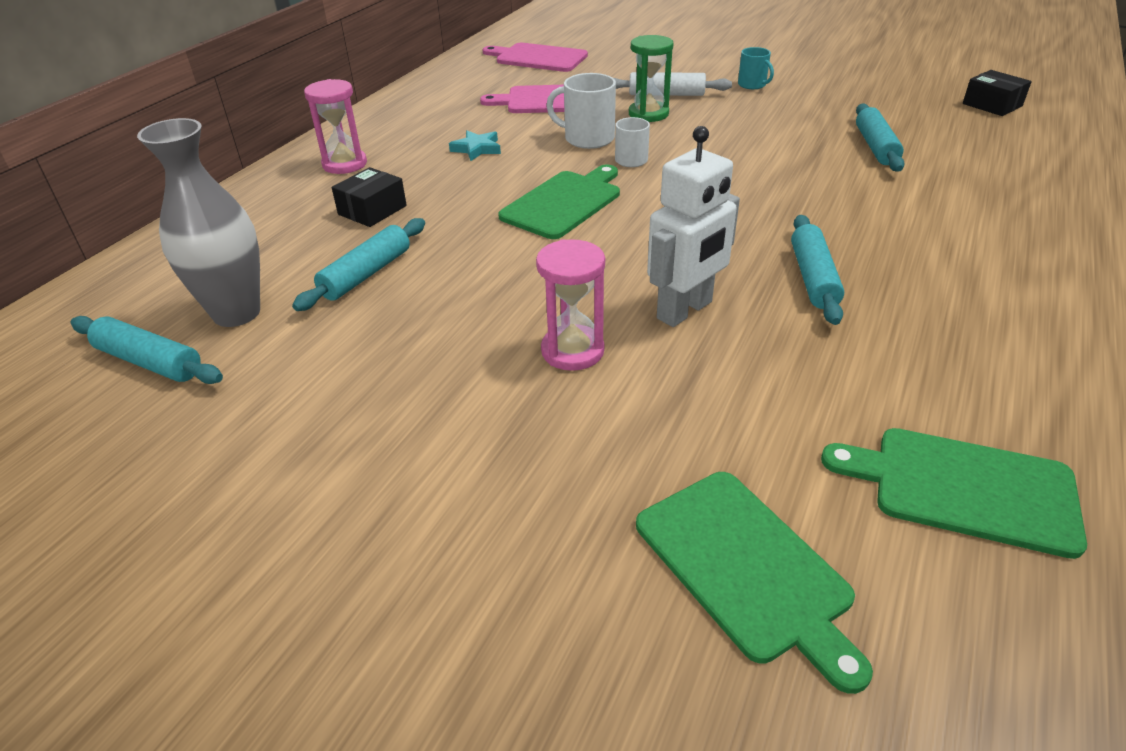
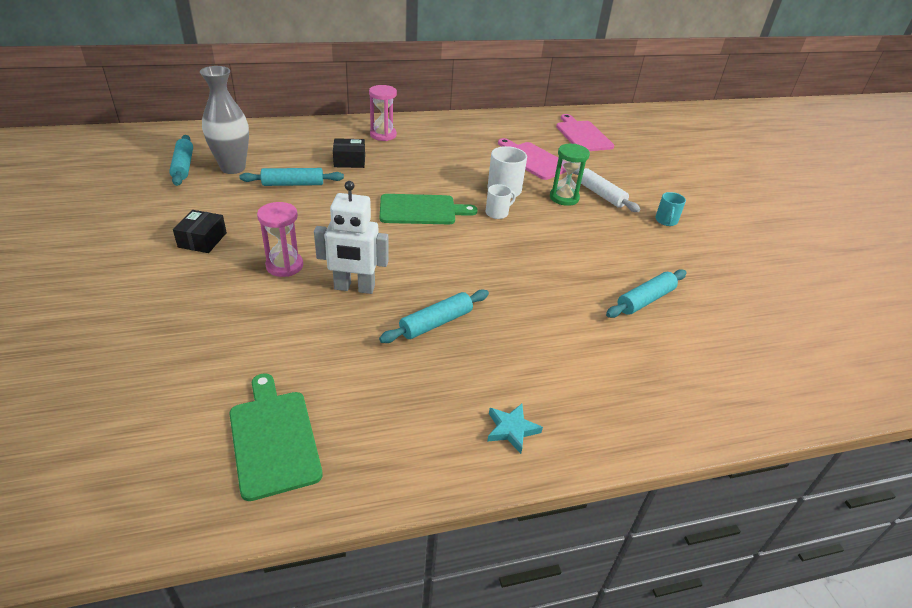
camera: 45 degrees right, 0 degrees up
(477, 149) = (445, 162): turquoise star -> turquoise star (511, 429)
(746, 568) = (159, 377): green cutting board -> none
(992, 105) = (805, 339): black box -> black box (202, 240)

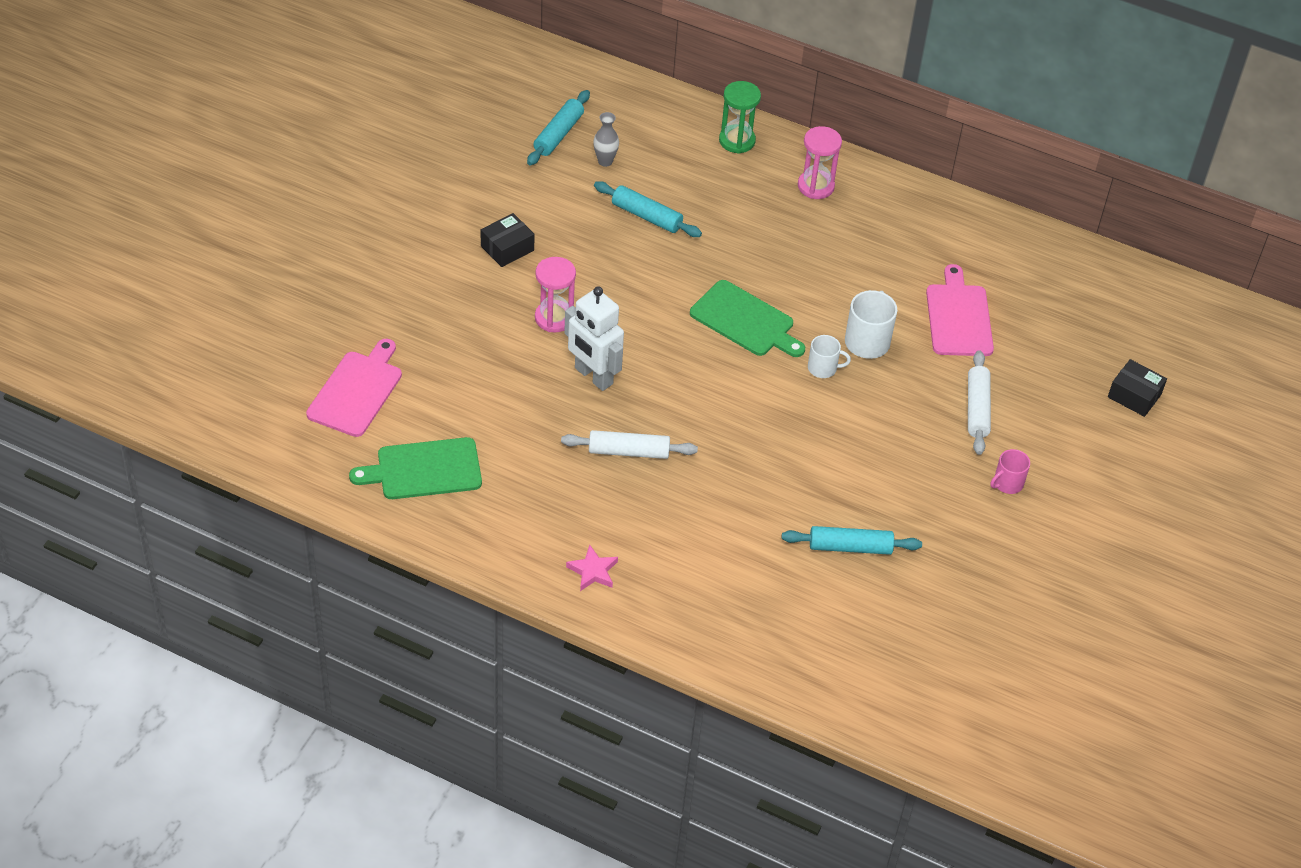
camera: 40 degrees right, 10 degrees up
(233, 168) = (605, 161): grey vase -> grey vase, size x0.49
(274, 438) = (424, 469): green cutting board -> green cutting board turned 120 degrees counterclockwise
(349, 161) = (736, 211): black box -> black box (1134, 396)
(436, 323) = (628, 451): turquoise rolling pin -> white rolling pin
(511, 429) = (593, 571): turquoise star -> pink star
(564, 198) = (925, 389): green hourglass -> green hourglass (737, 141)
(582, 135) = (1081, 311): pink cutting board -> pink cutting board (357, 391)
(666, 221) = (1007, 483): turquoise mug -> pink mug

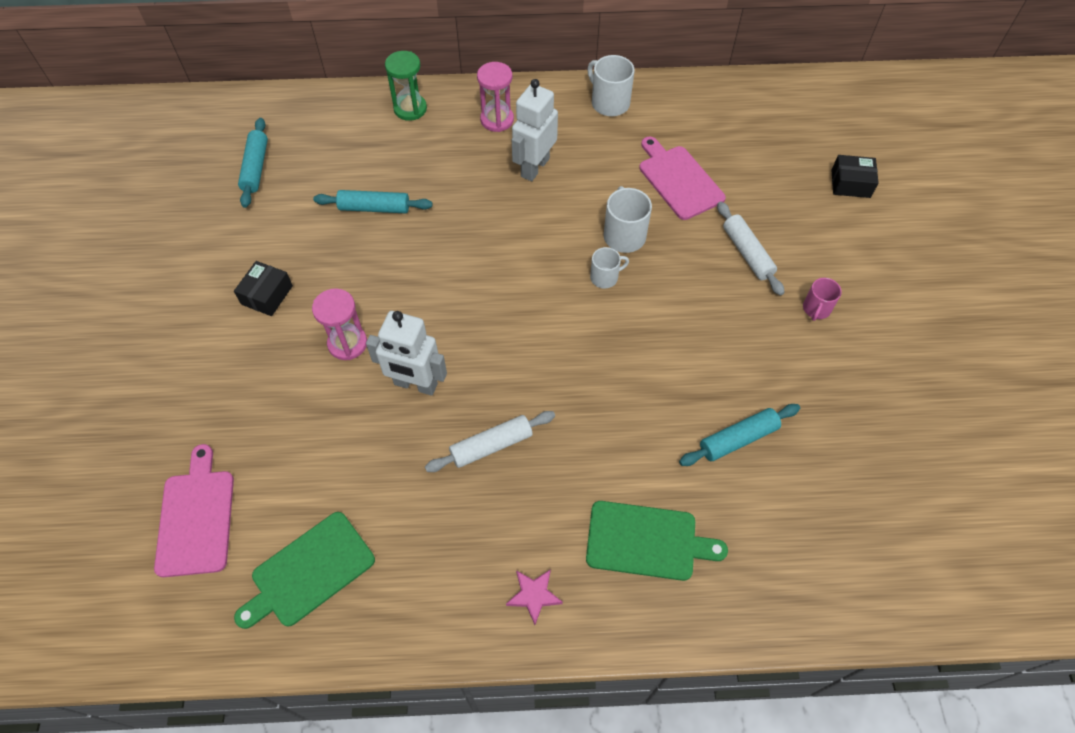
camera: 25 degrees left, 10 degrees up
(605, 161) = (310, 174): grey vase -> none
(745, 321) = (514, 265): green cutting board -> green cutting board (646, 541)
(823, 245) = (534, 167): none -> white robot
(941, 217) = (609, 103): none -> white mug

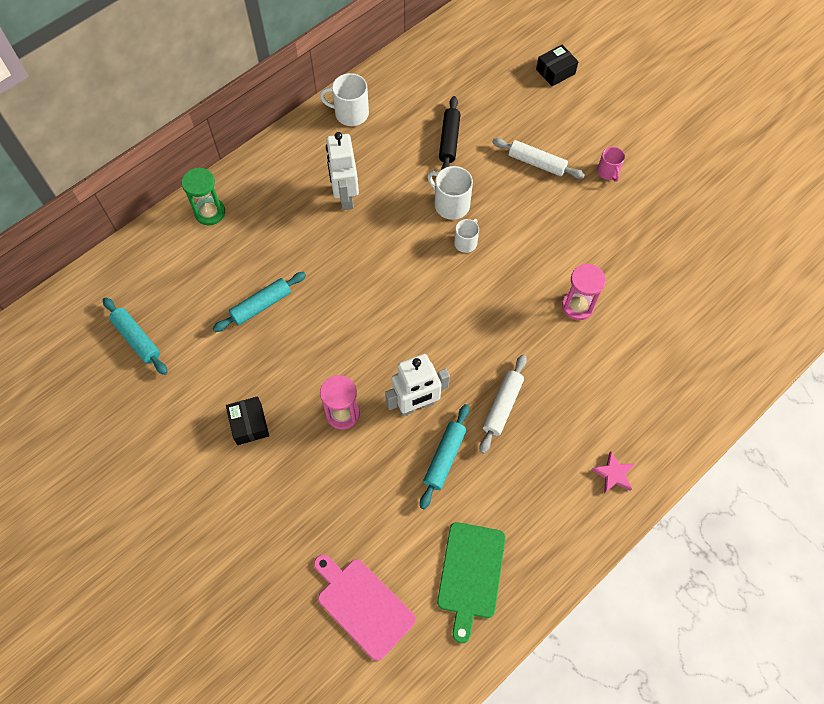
camera: 40 degrees left, 5 degrees up
(497, 120) = (283, 178): pink hourglass -> pink hourglass (577, 306)
(646, 541) = (644, 390): green cutting board -> none
(679, 180) = (449, 140): pink cutting board -> black rolling pin
(738, 439) = (637, 288): turquoise rolling pin -> turquoise rolling pin (444, 458)

